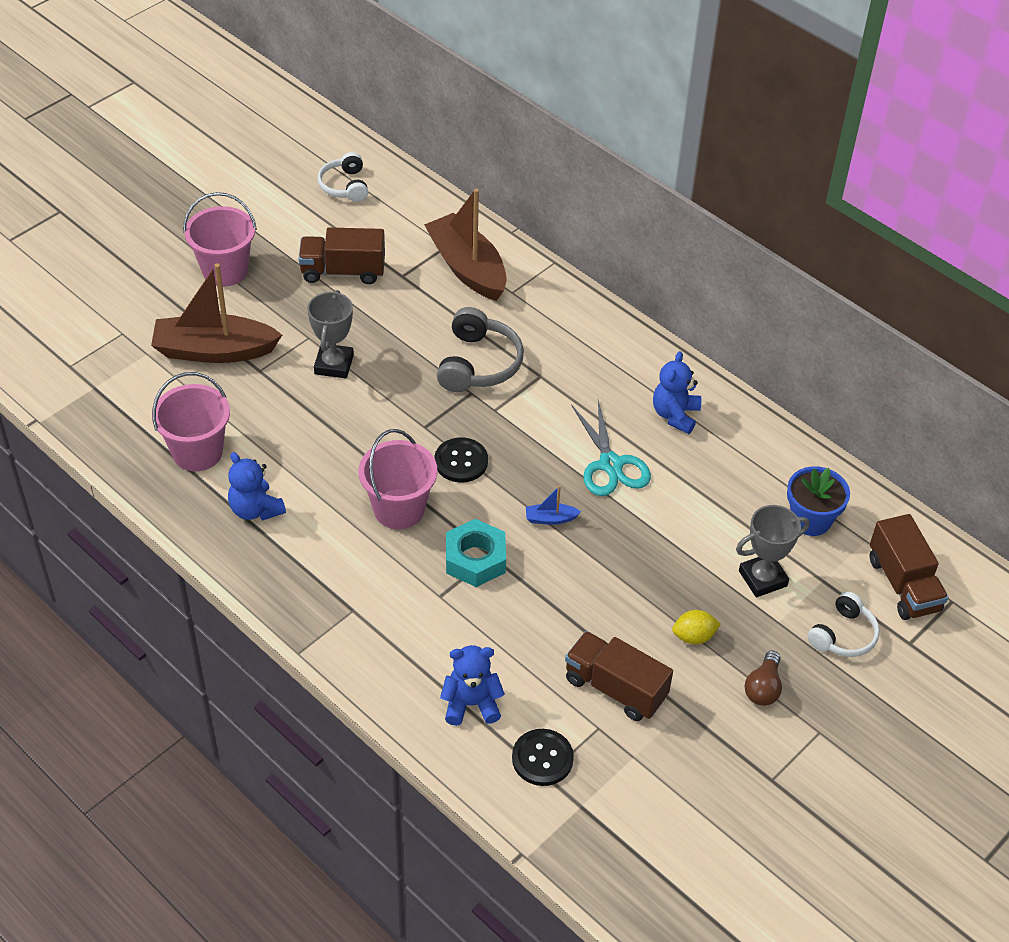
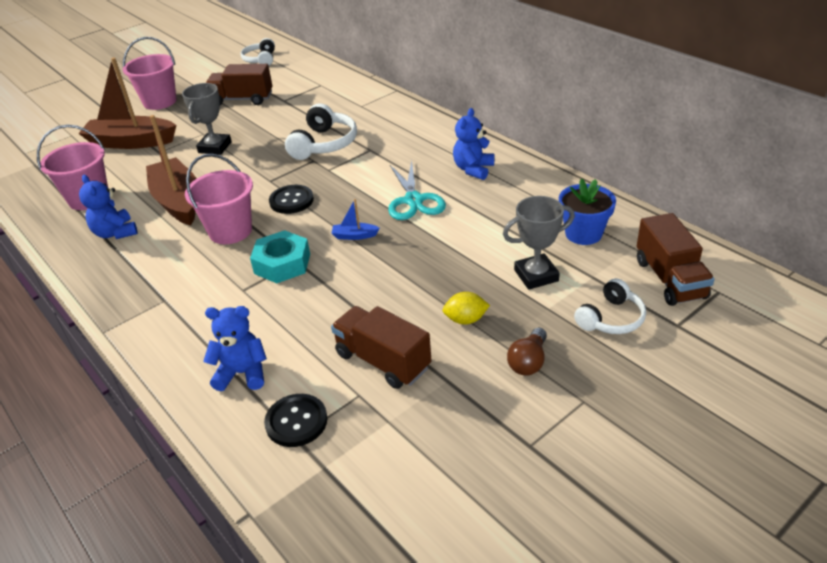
camera: 10 degrees right, 10 degrees down
(467, 268) = (332, 95): brown boat -> brown boat (178, 201)
(478, 364) = (324, 144): grey headphones -> white headphones

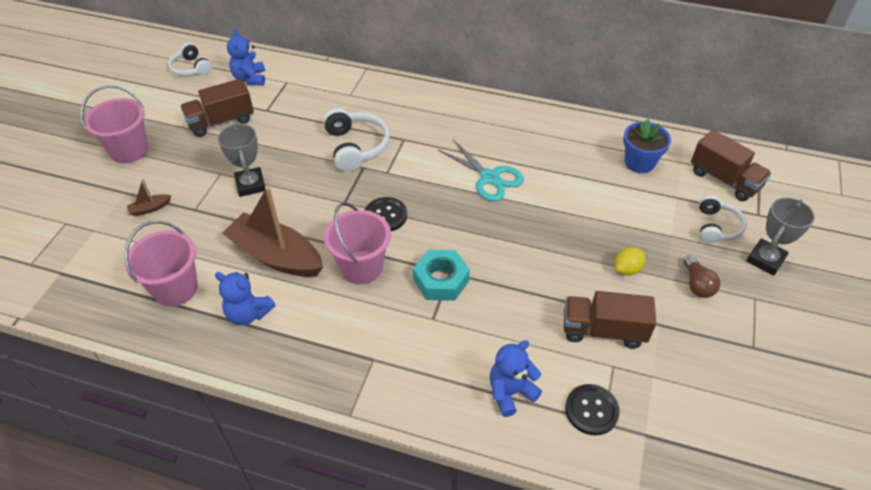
camera: 35 degrees left, 10 degrees up
(131, 142) = (150, 208): brown boat -> brown boat, size x0.40
(354, 236) = (474, 229): blue boat -> none
(473, 169) = (508, 131): blue teddy bear -> blue teddy bear (250, 79)
(536, 275) = (640, 211): grey trophy -> grey trophy (765, 260)

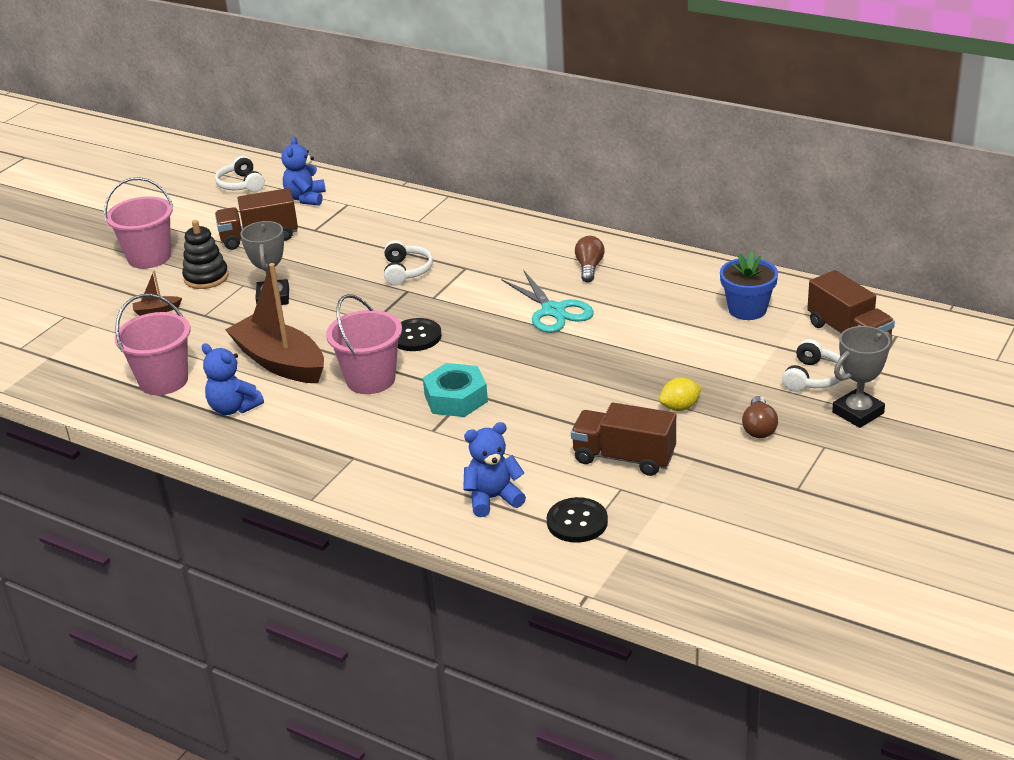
camera: 15 degrees right, 15 degrees down
(185, 168) = (206, 277): none -> black stacking toy
(356, 147) = (406, 271): white headphones -> white headphones, size x0.66
(502, 131) = (589, 268): none -> brown light bulb

